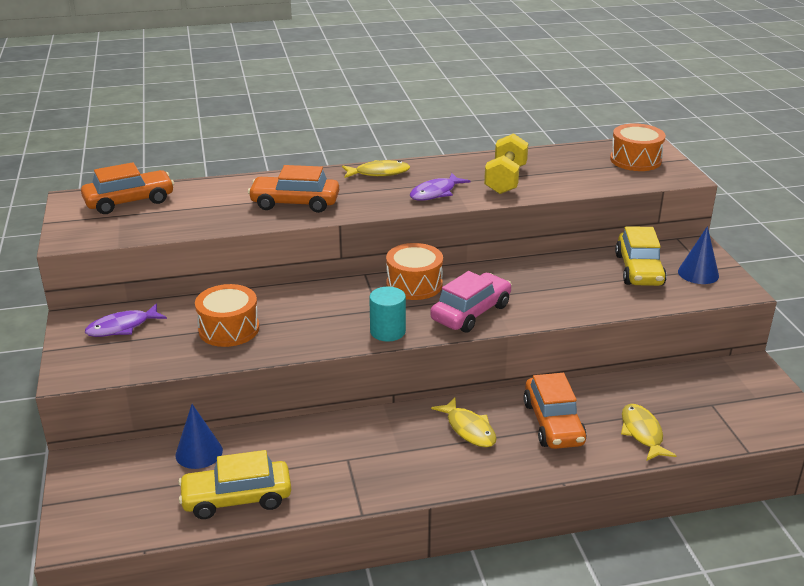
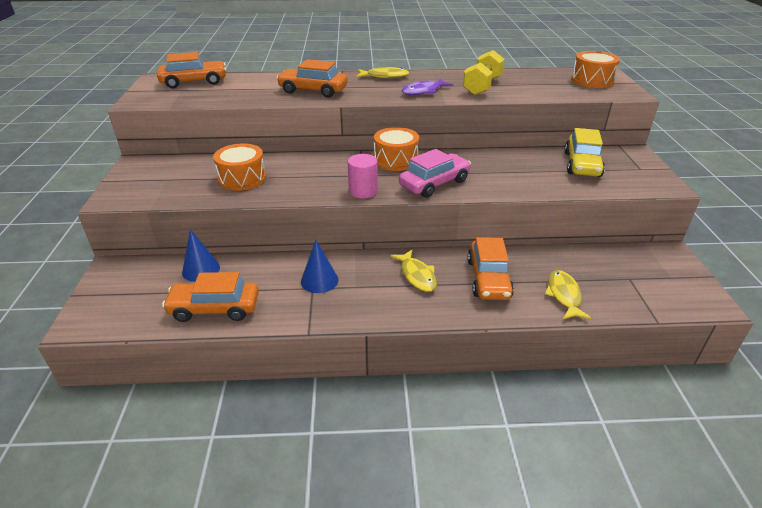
camera: 10 degrees right, 5 degrees up
(122, 327) = (165, 170): purple fish -> none
(237, 498) = (214, 308): yellow car -> orange car
(387, 331) = (363, 191): turquoise cylinder -> pink cylinder
(698, 273) = (632, 171): blue cone -> blue cone (319, 280)

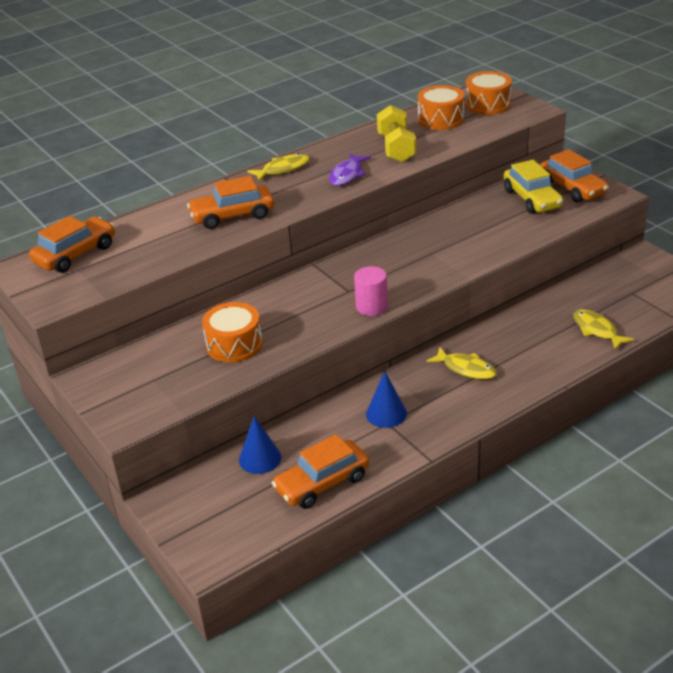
camera: 30 degrees left, 0 degrees up
(396, 160) = (362, 261): orange drum -> orange drum (440, 119)
(434, 183) = (426, 271): pink car -> none
(488, 279) = (527, 344): orange car -> orange car (572, 188)

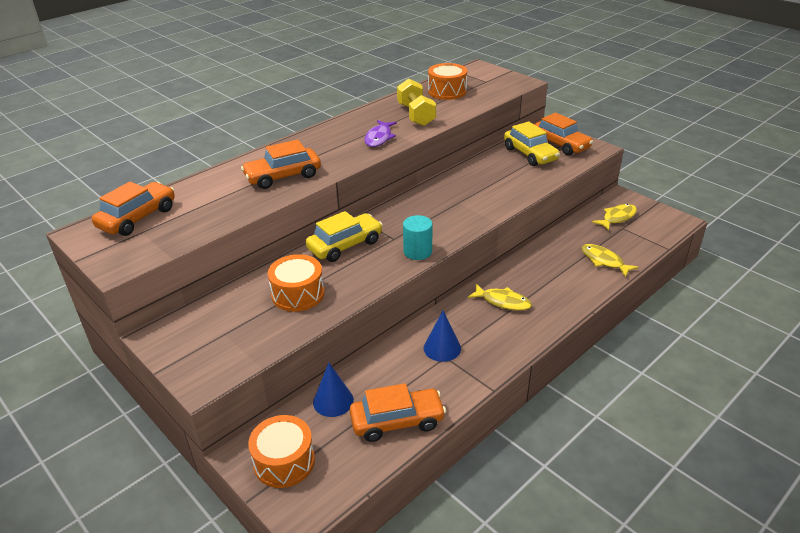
camera: 10 degrees left, 0 degrees up
(283, 169) = (321, 135): yellow fish -> yellow fish (617, 218)
(294, 295) = (345, 245): none -> yellow car
(322, 483) = (397, 421): orange car -> orange car turned 150 degrees counterclockwise
(371, 307) = (417, 252): pink cylinder -> turquoise cylinder
(488, 104) = (482, 79): orange drum -> orange drum (284, 461)

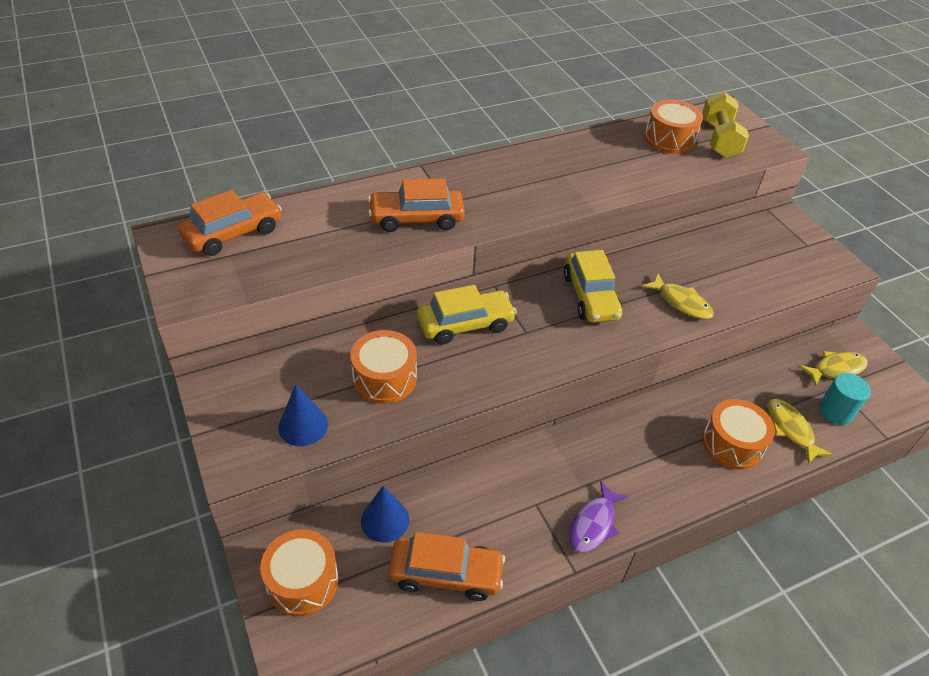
camera: 15 degrees right, 10 degrees up
(379, 138) = (554, 191): purple fish -> purple fish (593, 524)
(416, 115) = (614, 167): yellow dumbbell -> yellow dumbbell (719, 139)
(417, 252) = (547, 360): turquoise cylinder -> turquoise cylinder (835, 411)
(442, 348) = (536, 490): blue cone -> blue cone (303, 425)
(503, 302) = (636, 448): yellow fish -> yellow fish (681, 302)
(530, 154) = (749, 252): yellow car -> yellow car (590, 296)
(560, 144) = (796, 247): orange car -> none
(568, 280) = (732, 444): none -> orange drum

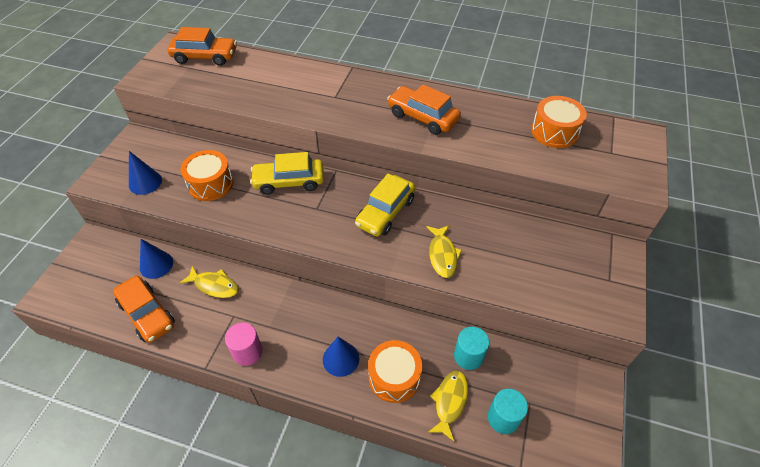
camera: 45 degrees right, 5 degrees up
(302, 581) = (90, 265): orange drum -> none
(416, 219) = (304, 97): orange car -> orange car (422, 117)
(465, 324) = (289, 182): yellow car -> yellow car turned 150 degrees clockwise
(593, 524) = (247, 352): purple fish -> pink cylinder
(676, 463) = (341, 359): none -> blue cone
(719, 139) = (598, 152): yellow dumbbell -> none
(759, 384) = (468, 356): none -> turquoise cylinder
(836, 369) = (547, 391): yellow fish -> yellow fish (214, 285)

